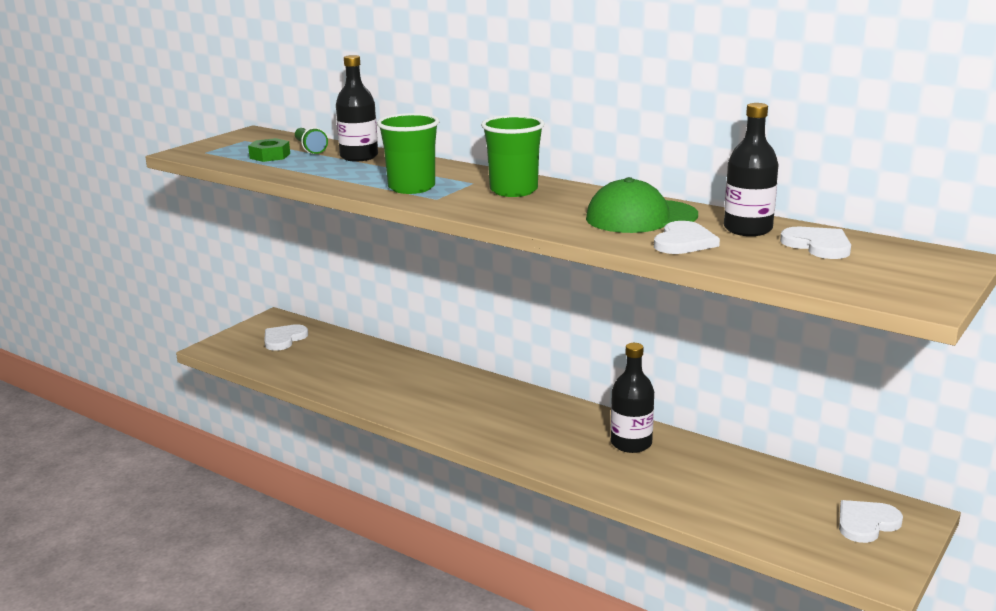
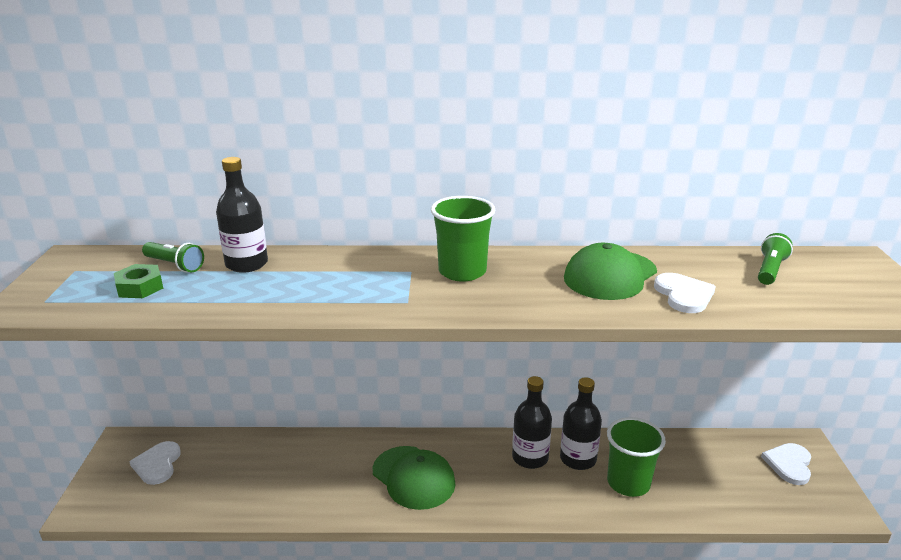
camera: 35 degrees left, 5 degrees up
(411, 188) = (362, 294): green cup -> green cup (628, 483)
(464, 407) = (413, 477): none -> green cap
(747, 229) = (701, 266): black bottle -> black bottle (530, 457)
(818, 245) = (770, 270): white heart -> green flashlight

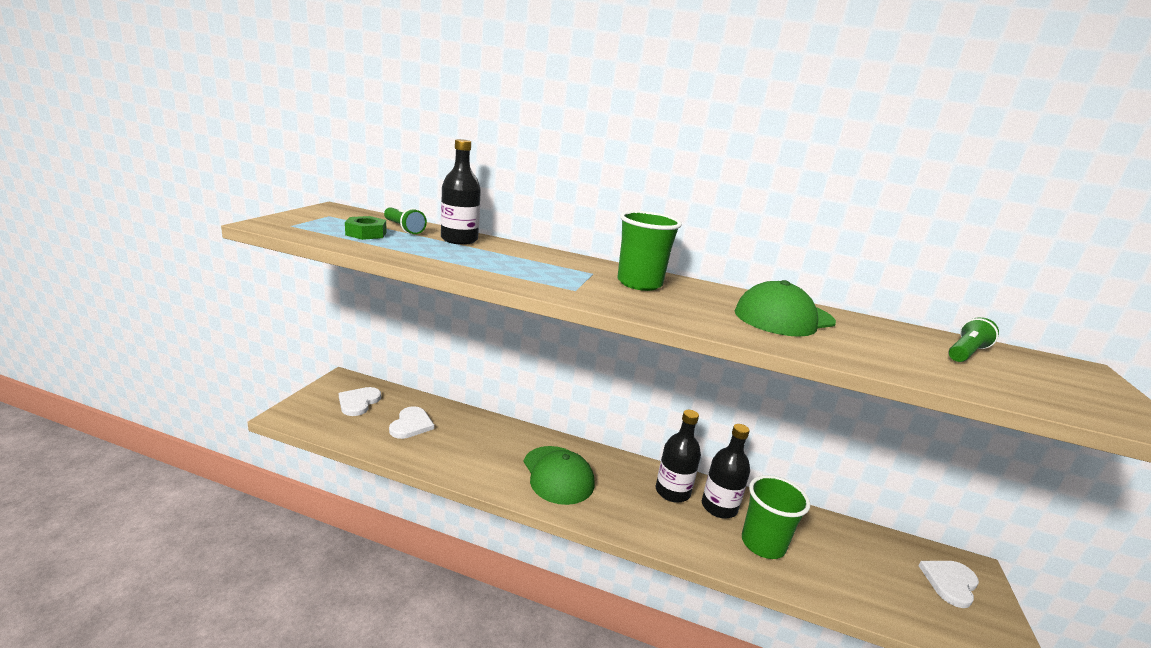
camera: 15 degrees right, 5 degrees down
(683, 295) = (857, 348): white heart -> white heart (411, 425)

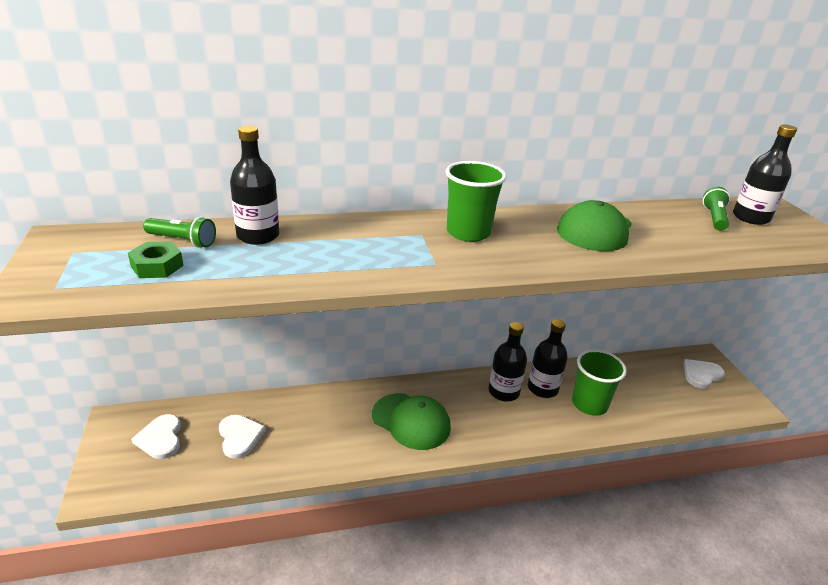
camera: 30 degrees left, 10 degrees up
(950, 583) = (701, 374): white heart -> white heart turned 45 degrees clockwise
(1027, 367) = (751, 217): none -> black bottle

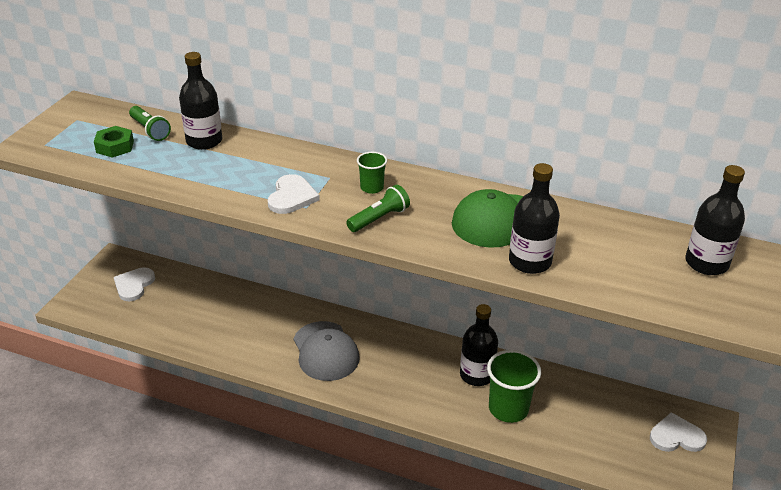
camera: 35 degrees right, 5 degrees up
(240, 436) = (186, 307): white heart -> white heart (292, 197)
(411, 421) = (325, 351): green cap -> grey cap
(468, 232) = (372, 188): green cup -> green cup, size x0.53
(503, 392) = (434, 362): black bottle -> black bottle (530, 262)
(714, 218) = (657, 250): green flashlight -> green flashlight (379, 218)

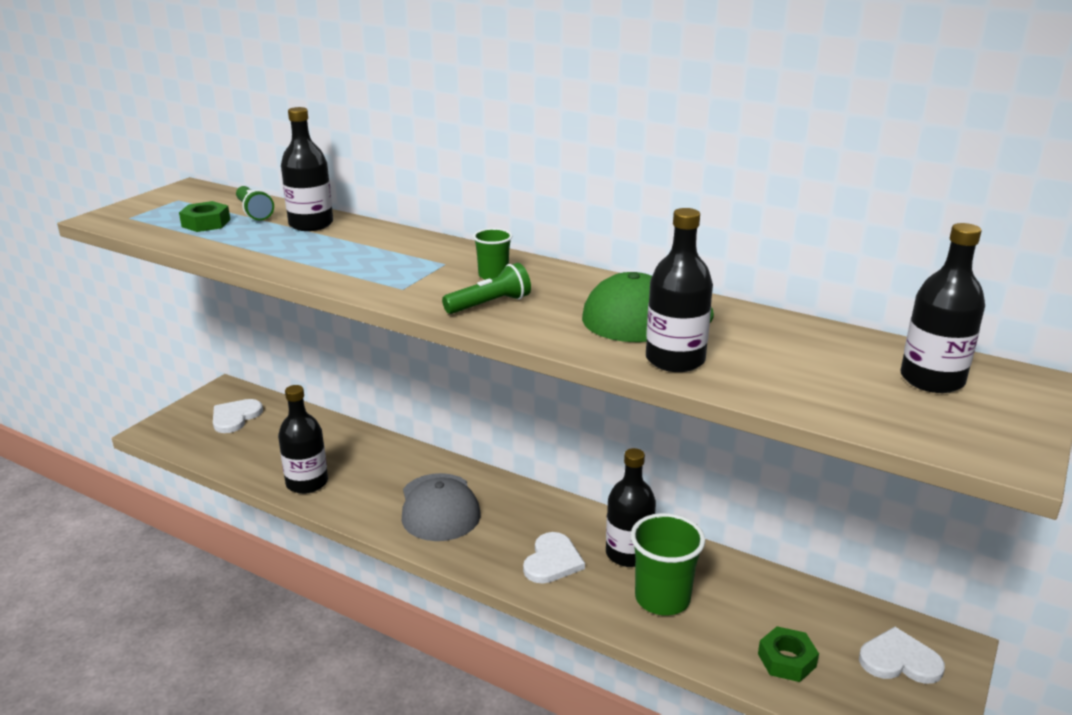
camera: 10 degrees right, 10 degrees down
(214, 340) = (307, 483): none -> black bottle
(292, 197) = (389, 277): white heart -> white heart (552, 561)
(602, 446) = (786, 660): none -> green nut

